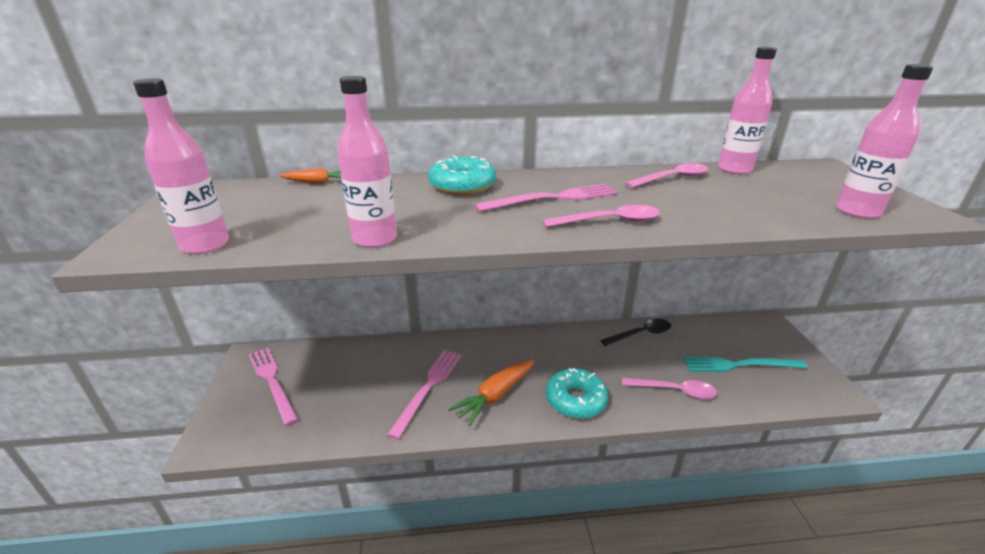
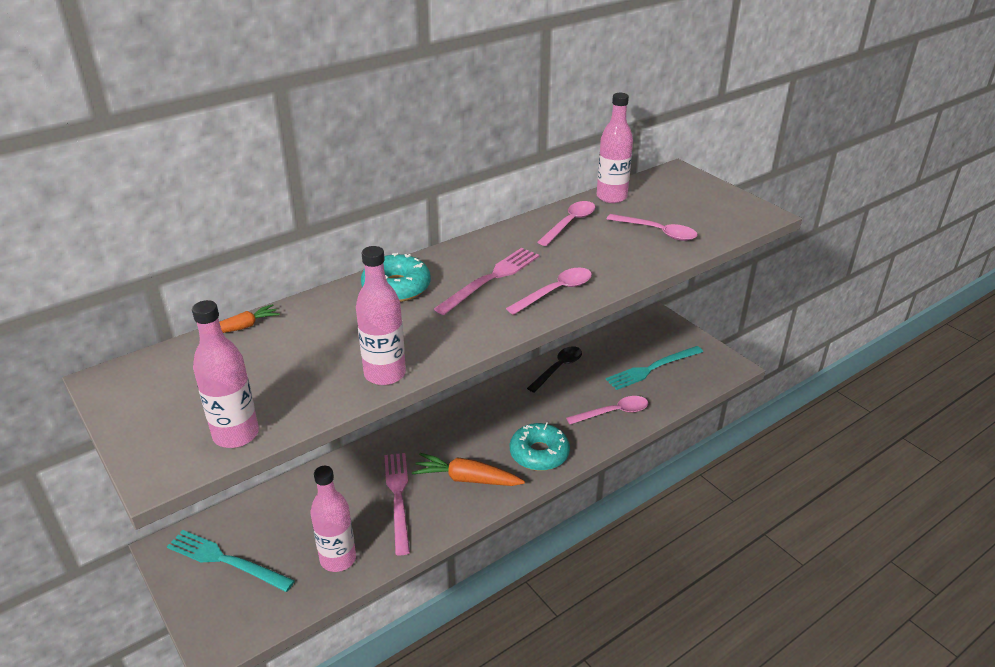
camera: 30 degrees left, 5 degrees up
(272, 382) = (226, 560): pink fork -> turquoise fork
(495, 395) = (467, 479): orange carrot -> orange carrot turned 90 degrees clockwise
(769, 202) = (657, 232): none -> pink spoon
(857, 212) = (719, 225): pink bottle -> pink bottle (338, 559)

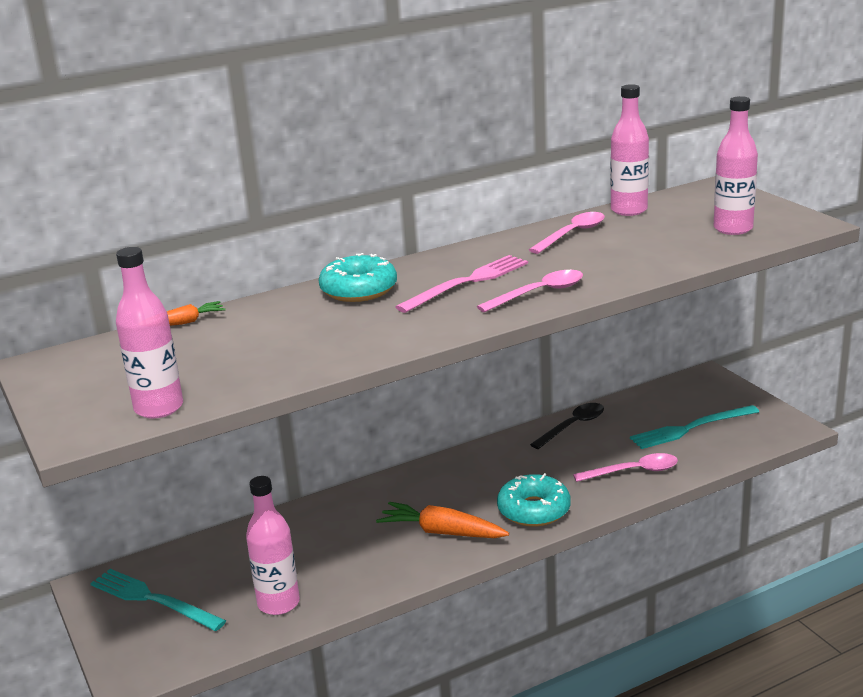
camera: 10 degrees right, 10 degrees down
(385, 374) = (328, 361): pink bottle -> pink bottle (733, 229)
(398, 498) = (358, 548): pink fork -> none
(657, 232) = (674, 241): pink spoon -> none

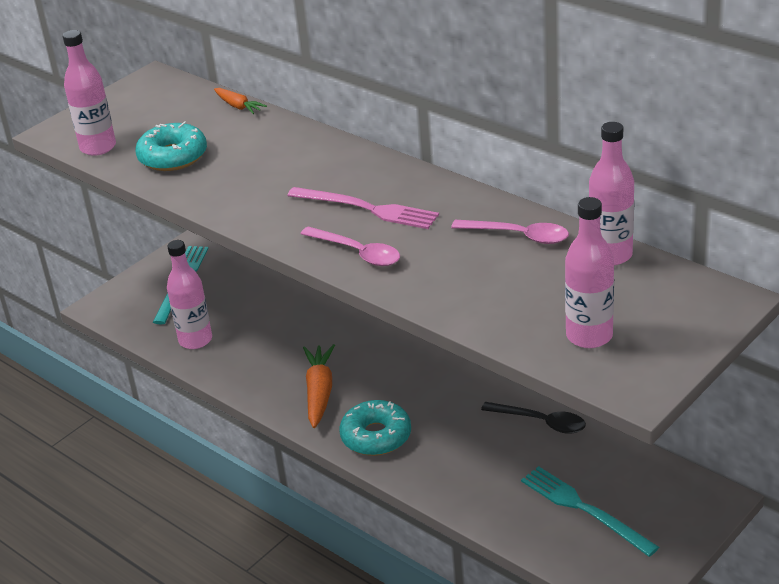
camera: 70 degrees right, 10 degrees up
(359, 290) = (329, 160): turquoise donut -> turquoise donut (173, 157)
(633, 472) = (473, 485): pink spoon -> none

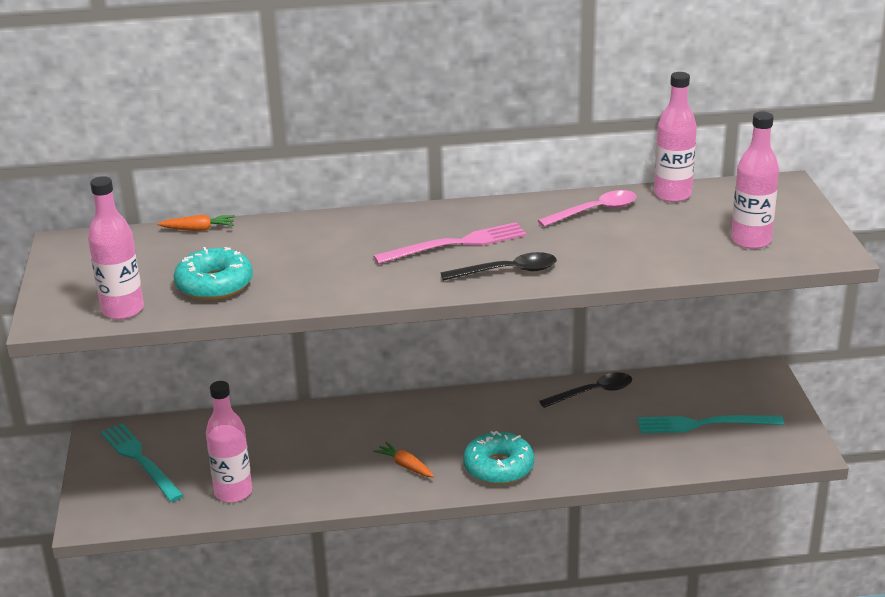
camera: 50 degrees left, 5 degrees down
(319, 392) = (405, 466): orange carrot -> orange carrot, size x0.58
(357, 253) = (507, 271): pink spoon -> black spoon

